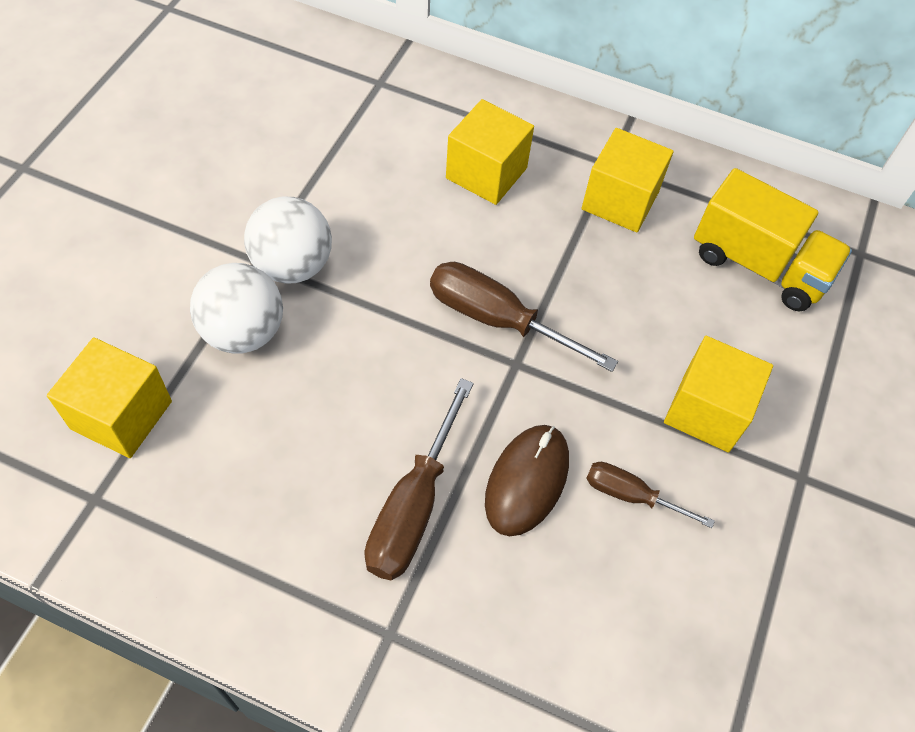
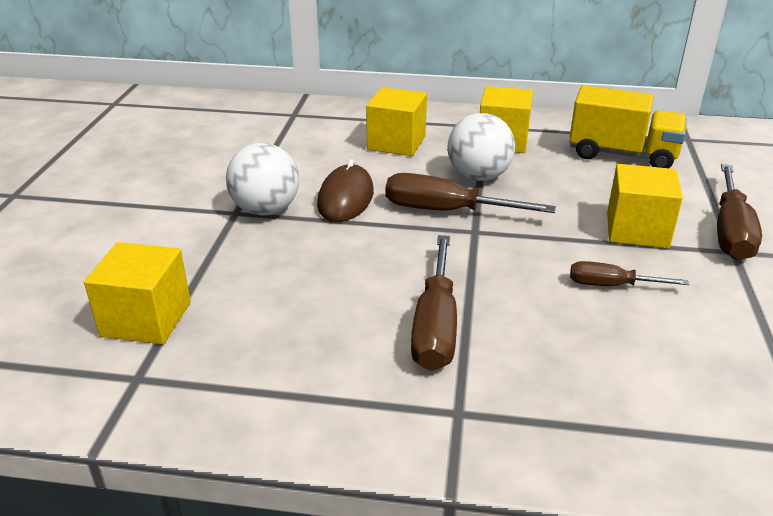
camera: 10 degrees left, 25 degrees down
(243, 332) = (239, 252): white ball -> white ball (478, 176)
(526, 481) = (522, 293): brown mouse -> brown mouse (345, 198)
(818, 442) = (730, 231): none -> brown screwdriver

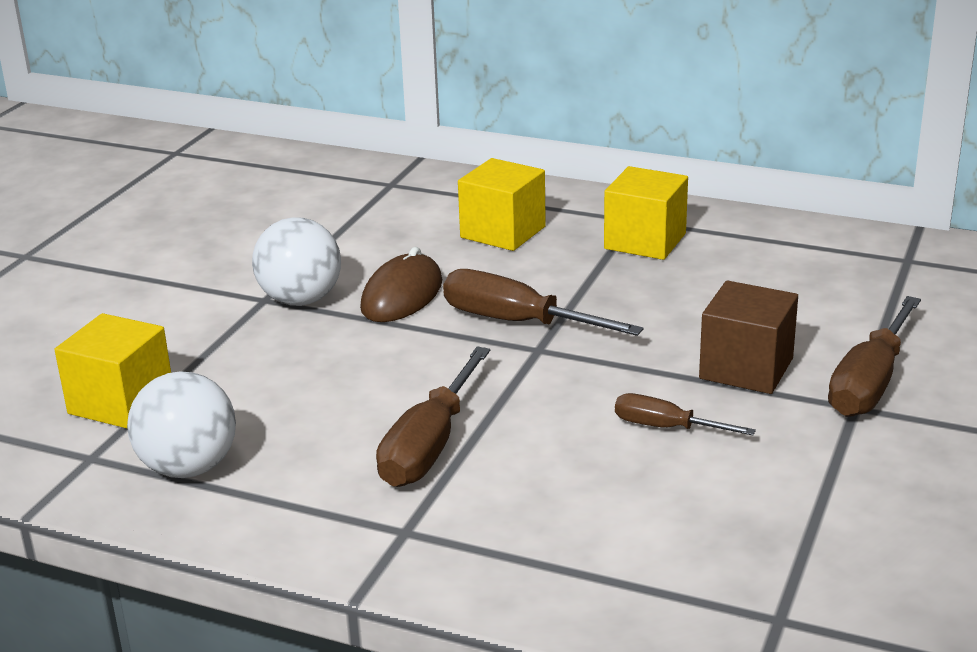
camera: 15 degrees right, 5 degrees down
(478, 176) = (584, 284): white ball -> white ball (189, 468)
(622, 154) = (796, 273): yellow truck -> none
(637, 230) = (746, 368): yellow cube -> brown cube

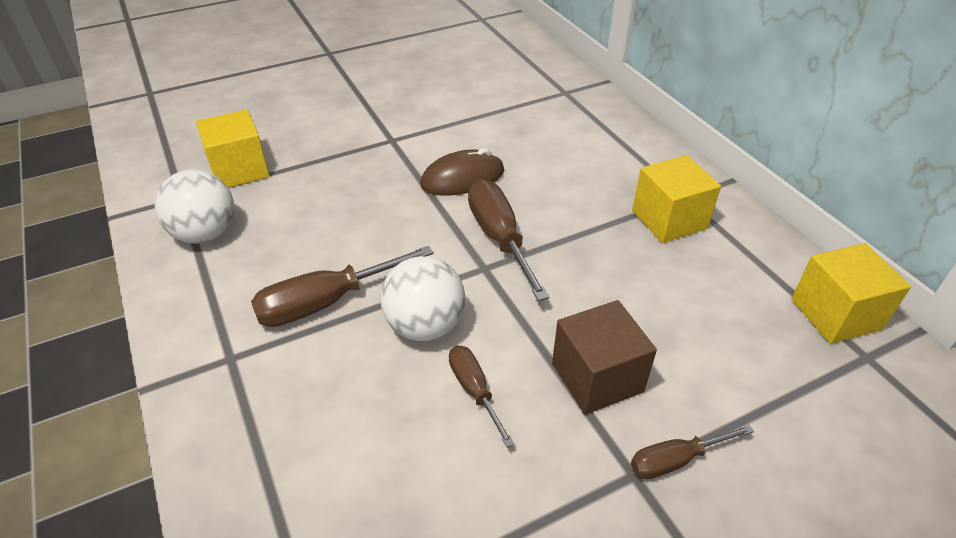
camera: 40 degrees right, 15 degrees up
(301, 300) = (407, 151): white ball -> white ball (425, 326)
(503, 232) = (584, 162): yellow cube -> yellow cube (835, 314)
(870, 383) = (676, 460): brown screwdriver -> brown screwdriver, size x0.59

